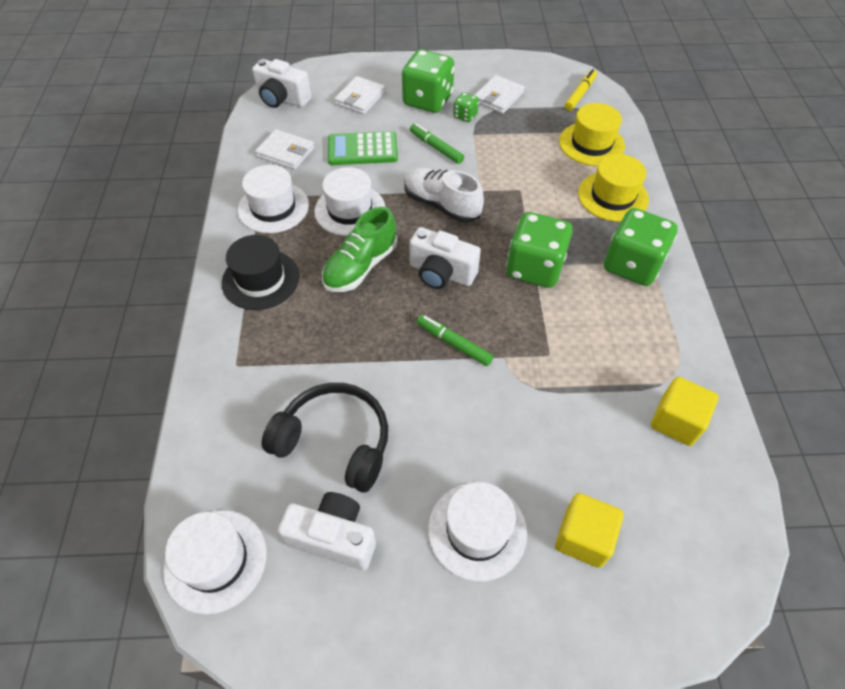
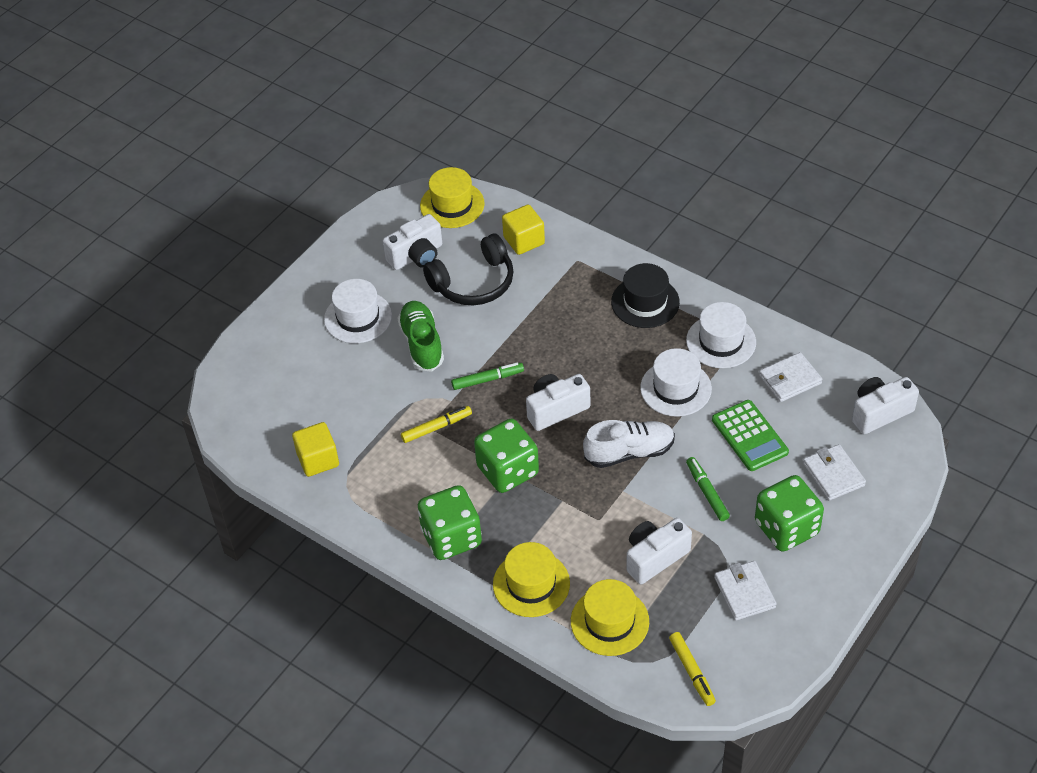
camera: 130 degrees right, 5 degrees down
(215, 560) = (452, 205): white hat -> yellow hat
(360, 266) = (606, 364): green shoe -> green shoe (422, 344)
(362, 149) = (749, 436): green calculator -> green calculator turned 120 degrees clockwise
(436, 148) = (707, 492): green marker -> green marker turned 105 degrees counterclockwise
(465, 116) = (736, 544): green dice -> none
(518, 147) = (655, 557): none -> white camera
(544, 347) = (436, 427): none -> yellow marker
(583, 537) = (306, 361): yellow cube -> yellow cube (524, 240)

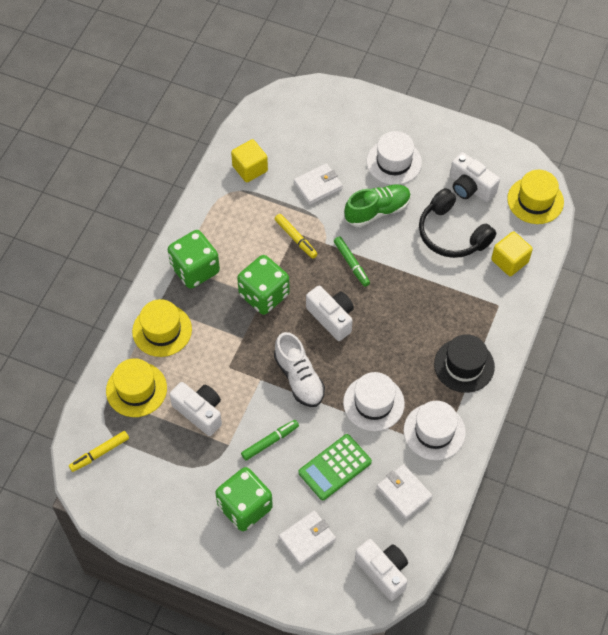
camera: 75 degrees right, 10 degrees up
(744, 592) = (177, 482): white wallet -> white wallet (318, 186)

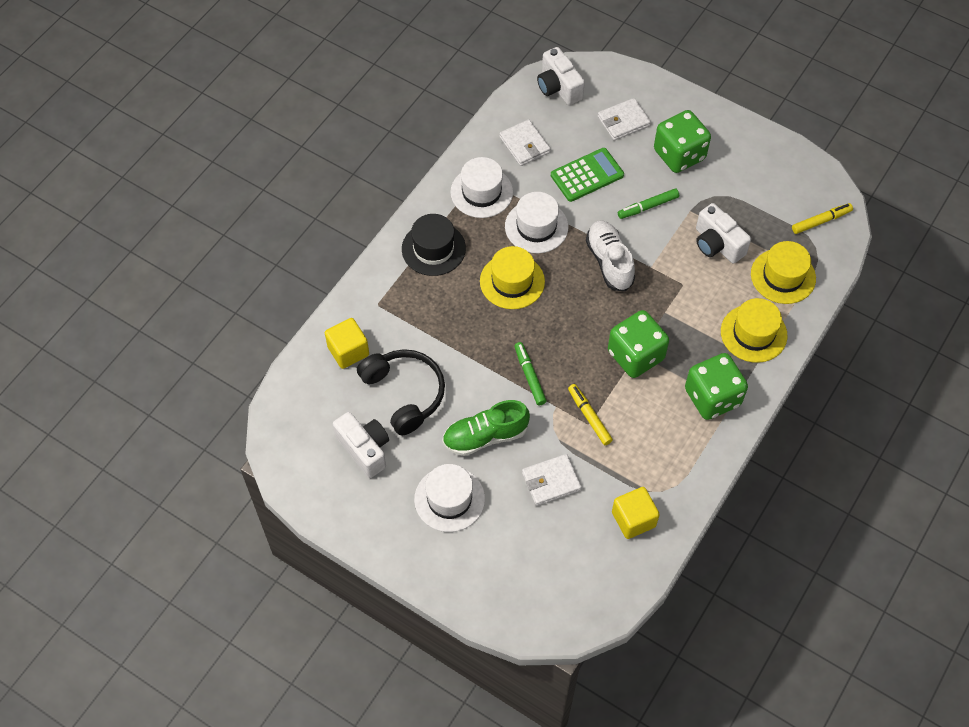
camera: 170 degrees left, 0 degrees up
(331, 318) = (563, 318): white camera -> none
(535, 200) = (292, 419): yellow hat -> yellow hat (512, 281)

